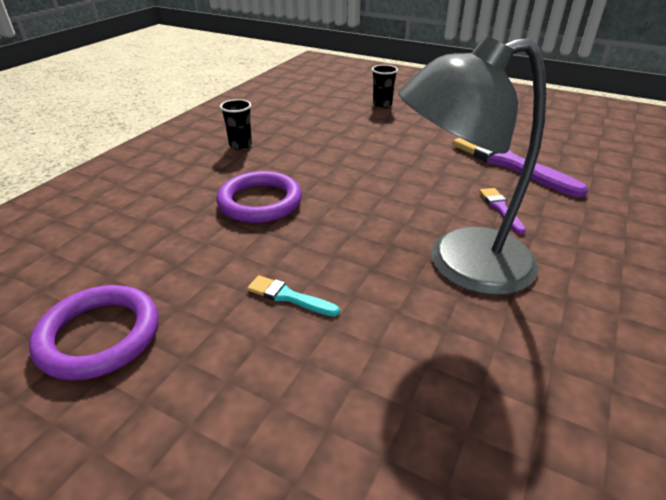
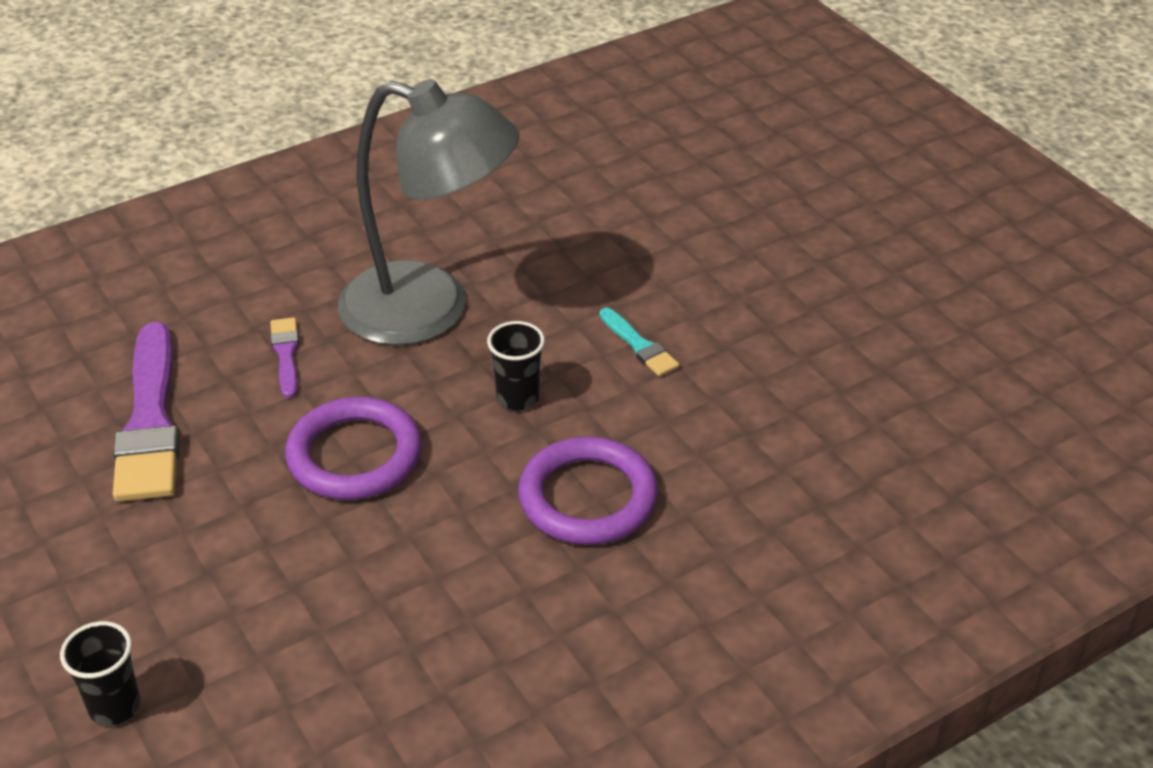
camera: 150 degrees left, 5 degrees up
(99, 336) = (846, 377): purple ring -> purple ring (354, 455)
(240, 145) = (533, 673): black cup -> black cup (518, 398)
(500, 209) = (286, 354): purple brush -> purple brush turned 150 degrees clockwise

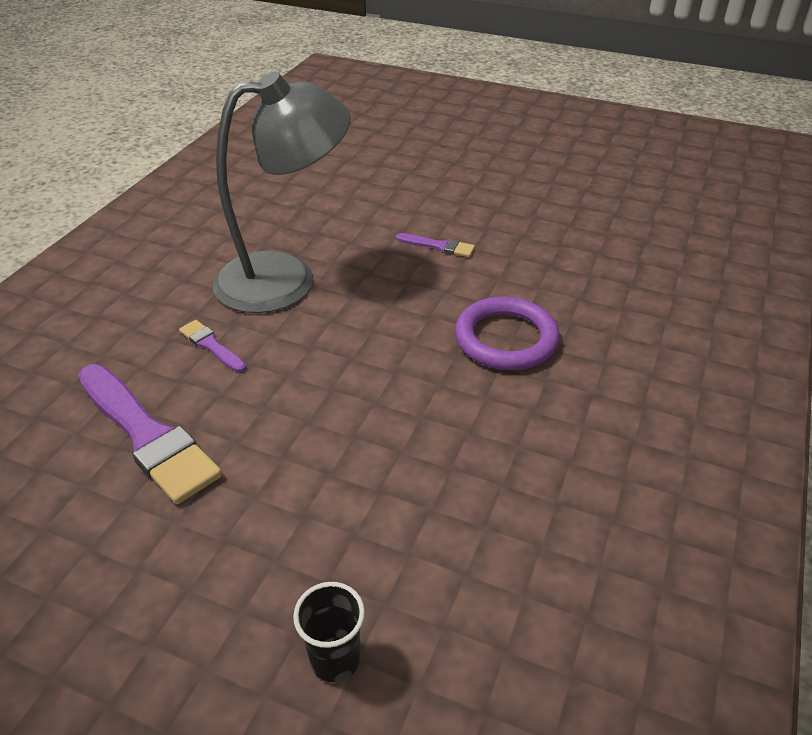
camera: 35 degrees left, 0 degrees up
(354, 455) = (330, 385): purple ring -> none
(518, 398) = (399, 304): black cup -> none
(639, 345) = (438, 246): turquoise brush -> purple brush

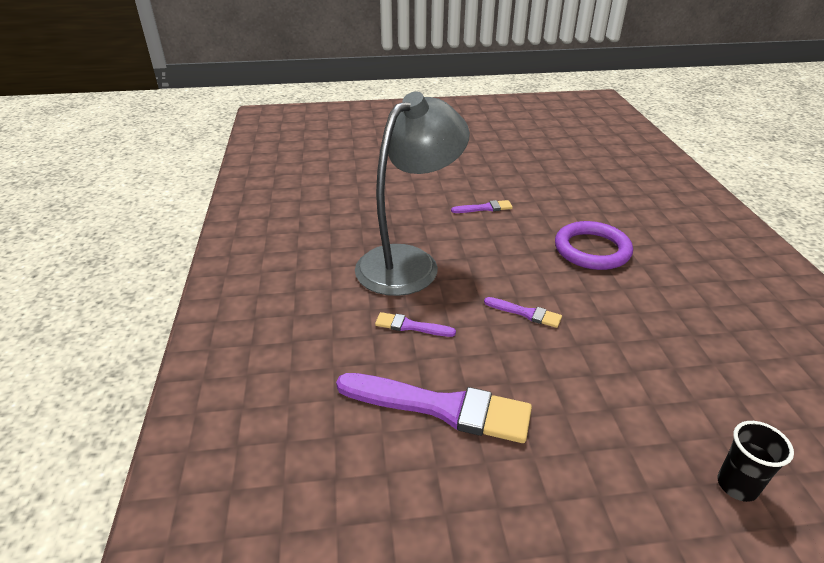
camera: 30 degrees left, 5 degrees down
(339, 379) = (525, 313): none -> purple brush

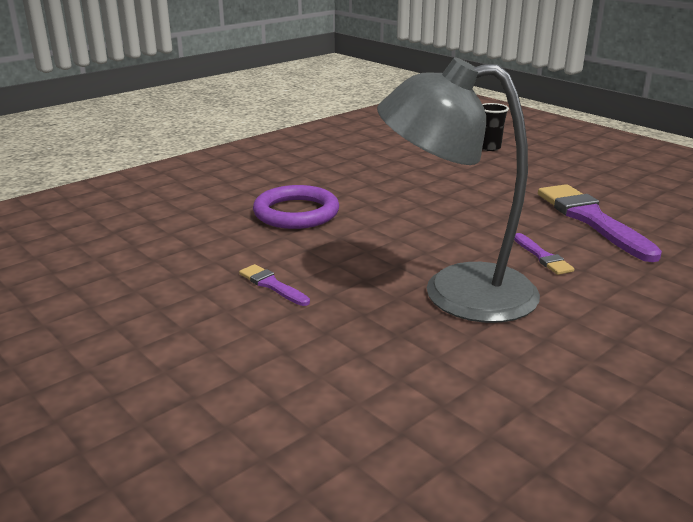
camera: 125 degrees left, 10 degrees down
(525, 313) = (440, 218): purple brush -> none

